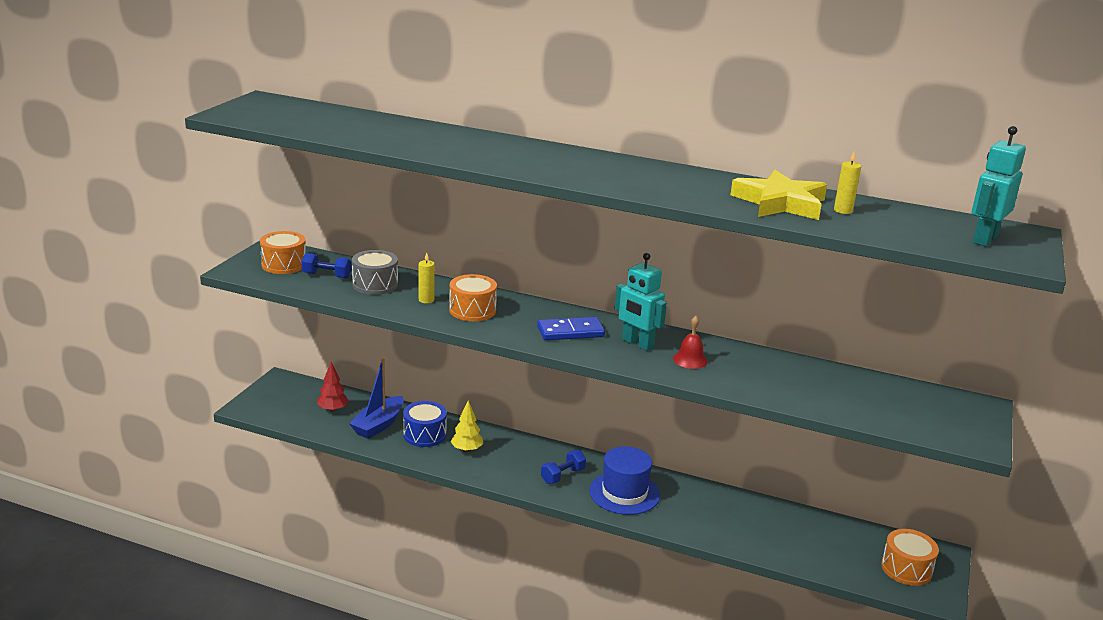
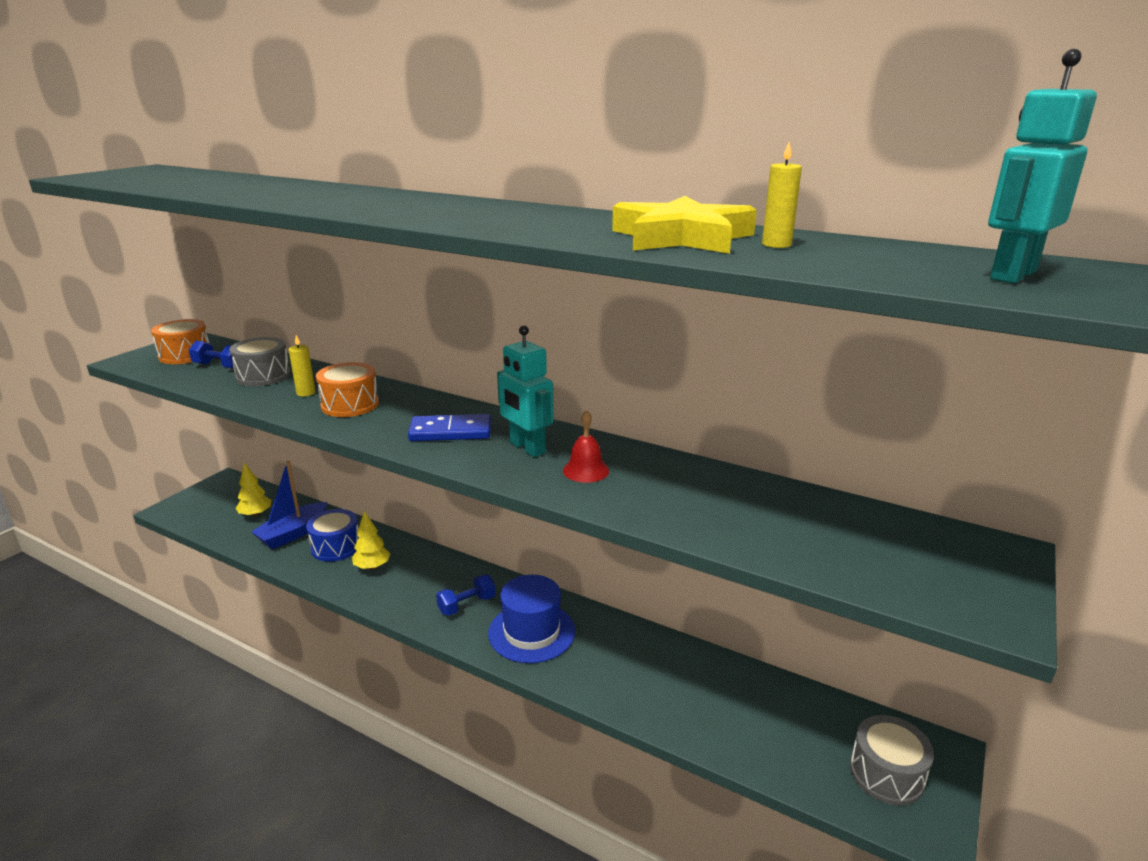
camera: 10 degrees right, 0 degrees up
(333, 410) = (256, 514): red tree -> yellow tree
(906, 569) = (886, 774): orange drum -> grey drum

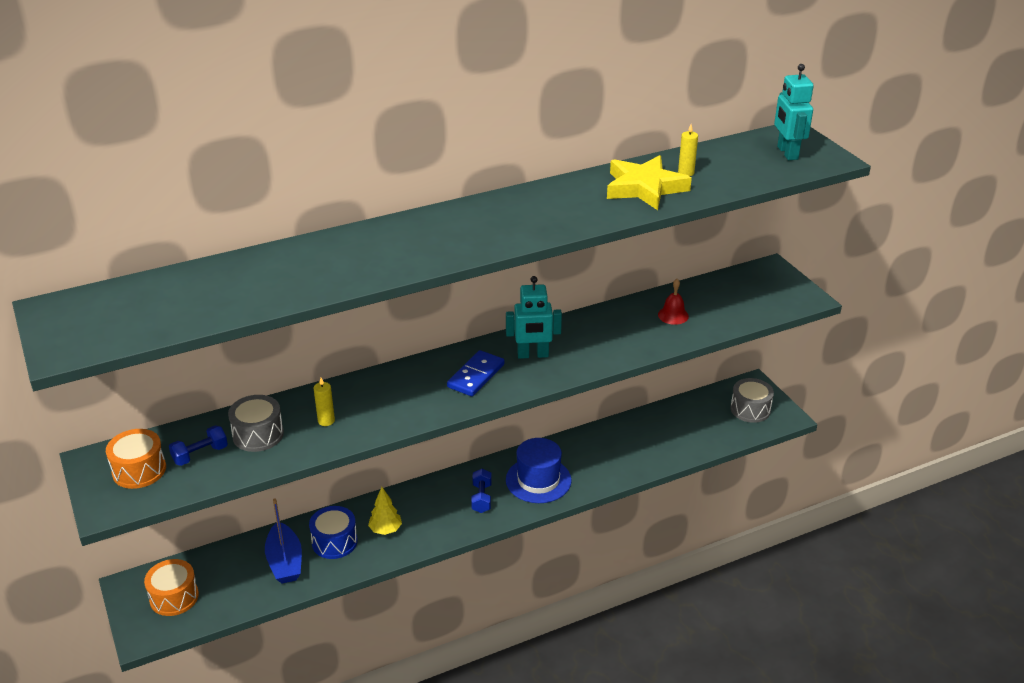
camera: 55 degrees left, 10 degrees up
(256, 514) = (224, 578): yellow tree -> none
(350, 405) = (377, 405): orange drum -> orange drum (174, 597)
(586, 470) = (584, 345): red bell -> red bell (673, 315)

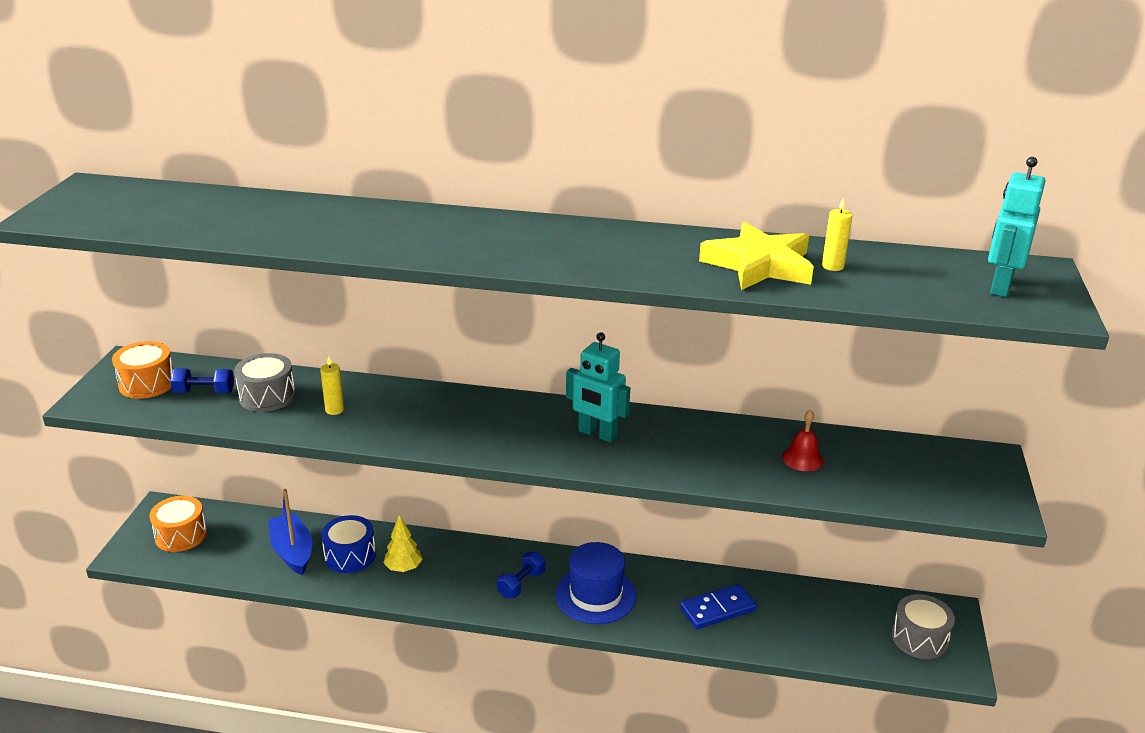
camera: 35 degrees right, 5 degrees down
(285, 562) = (292, 551): blue boat -> blue boat turned 135 degrees clockwise
(476, 376) = (516, 429): blue domino -> blue domino (718, 609)

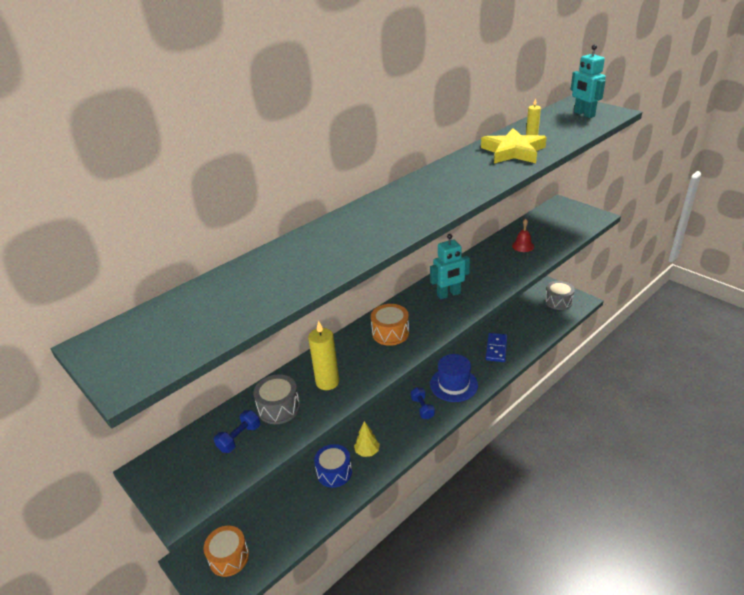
camera: 50 degrees left, 5 degrees up
(147, 383) = (193, 467): orange drum -> orange drum (390, 333)
(292, 551) = (304, 500): blue boat -> none
(334, 410) = (327, 382): yellow candle -> yellow candle, size x1.72

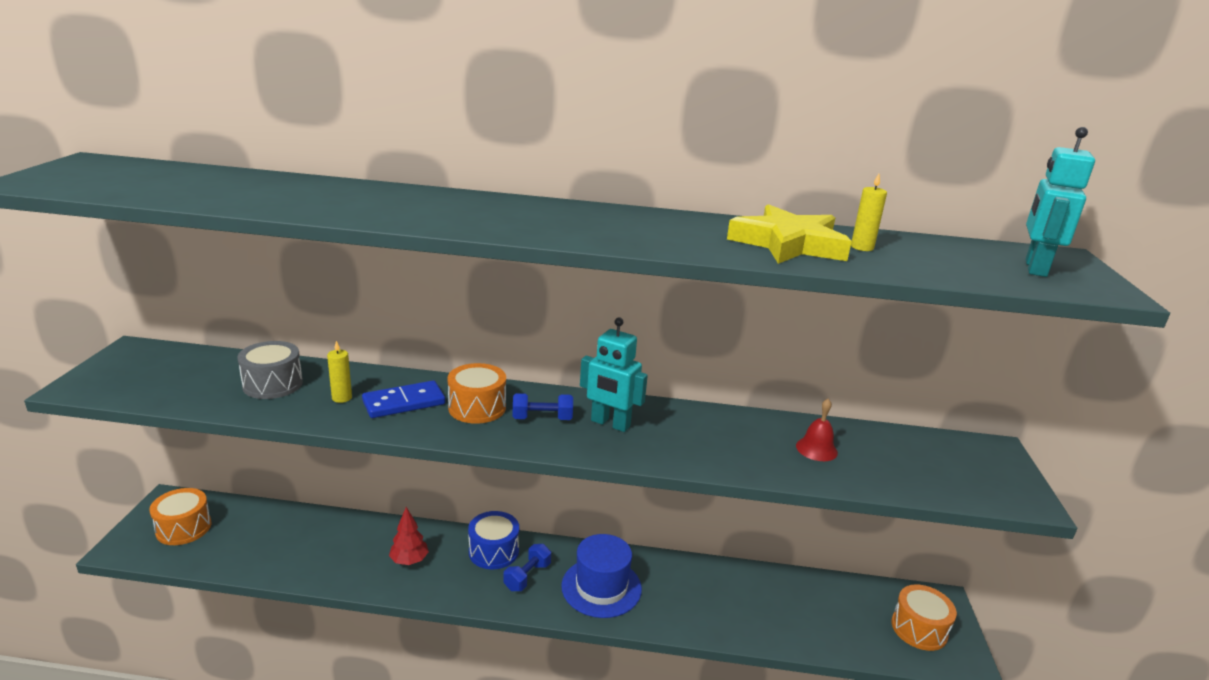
camera: 45 degrees right, 10 degrees down
(239, 438) = (207, 379): blue dumbbell -> blue dumbbell (542, 418)
(327, 382) = (342, 398): yellow candle -> yellow candle, size x0.58
(334, 472) = (355, 548): blue drum -> blue drum (493, 551)
(367, 452) = (409, 561): yellow tree -> red tree
(496, 349) = (722, 601): blue domino -> blue domino (404, 403)
(558, 301) = (919, 629): grey drum -> orange drum

